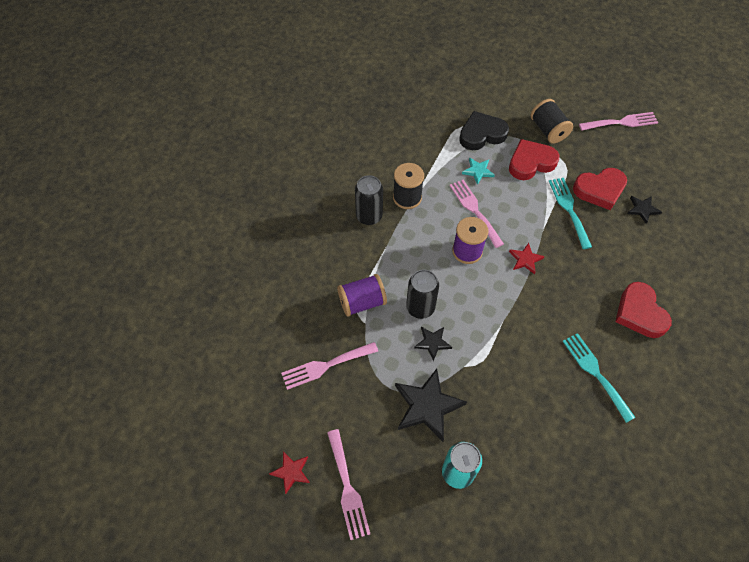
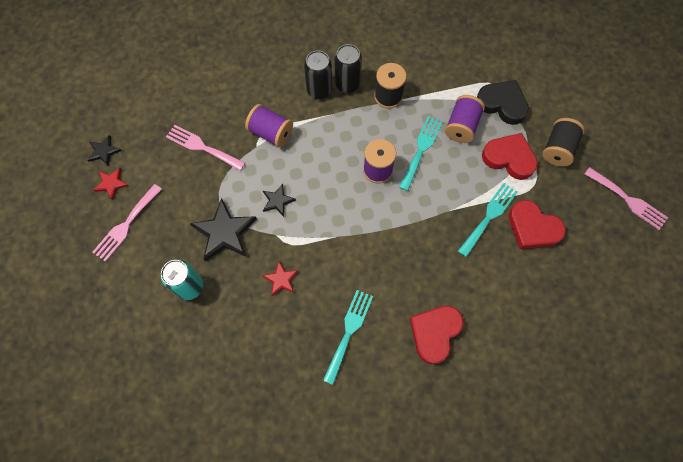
camera: 50 degrees right, 10 degrees up
(420, 307) = (299, 173): black can -> black can (319, 90)
(474, 210) = (421, 149): pink fork -> turquoise fork
(478, 171) = (461, 126): turquoise star -> purple spool
(525, 259) = (408, 216): red star -> red star (281, 279)
(642, 209) = (545, 274): black star -> black star (104, 151)

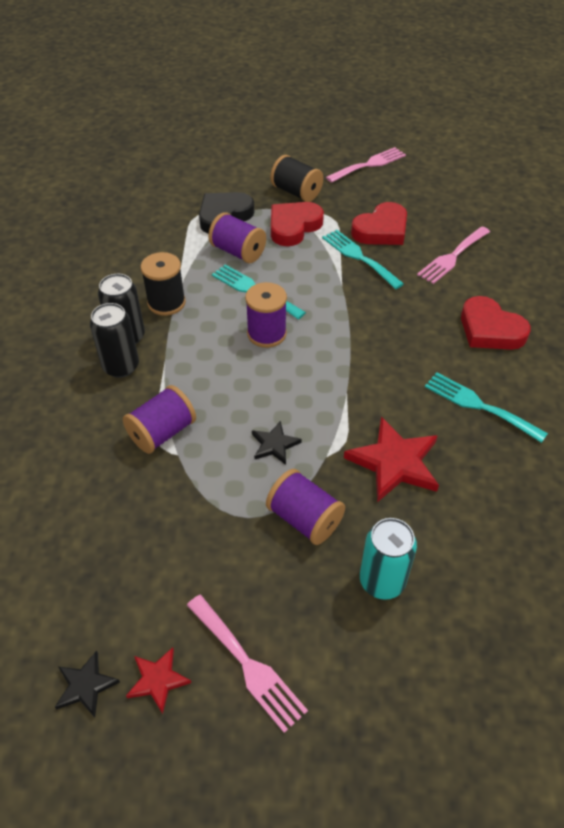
camera: 75 degrees left, 20 degrees down
(202, 147) = (147, 525): pink fork -> pink fork (452, 257)
(224, 232) = (304, 519): black star -> purple spool
(281, 279) = (394, 462): red star -> red star, size x1.87

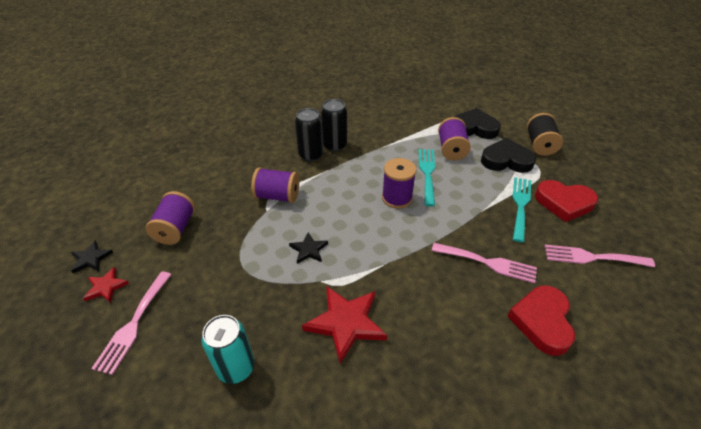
camera: 55 degrees right, 5 degrees down
(166, 303) = (376, 145): black spool -> none
(293, 227) = (506, 160): red heart -> black heart
(304, 519) = (260, 296): purple spool -> purple spool (175, 228)
(369, 164) = (622, 163): pink fork -> pink fork (488, 263)
(478, 405) = (451, 352): turquoise fork -> none

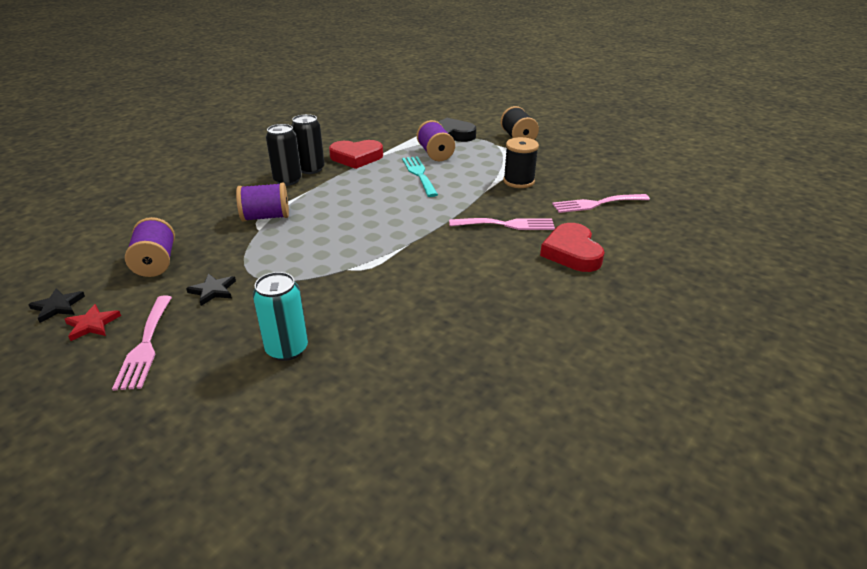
camera: 20 degrees left, 10 degrees down
(308, 250) = (322, 249): black star -> black star (213, 291)
(346, 323) = (389, 292): red star -> none
(397, 198) = (397, 196): purple spool -> none
(506, 160) = (491, 153): black heart -> none
(520, 205) = (518, 181): turquoise fork -> black spool
(564, 203) = (557, 173): red heart -> red heart (356, 157)

